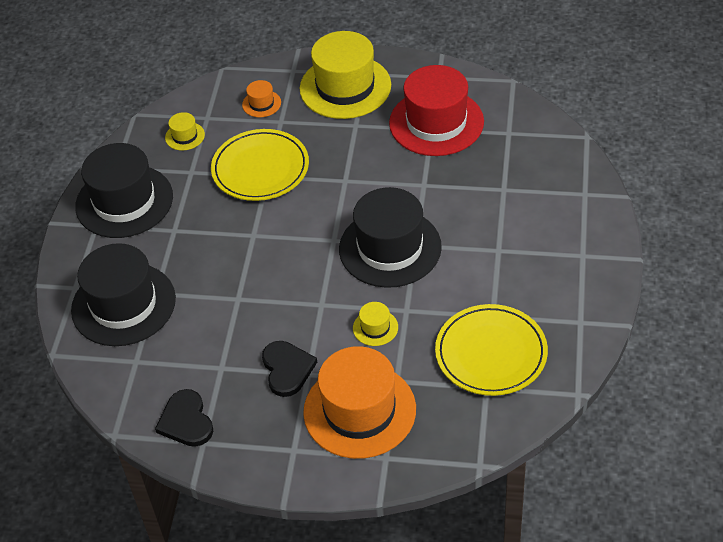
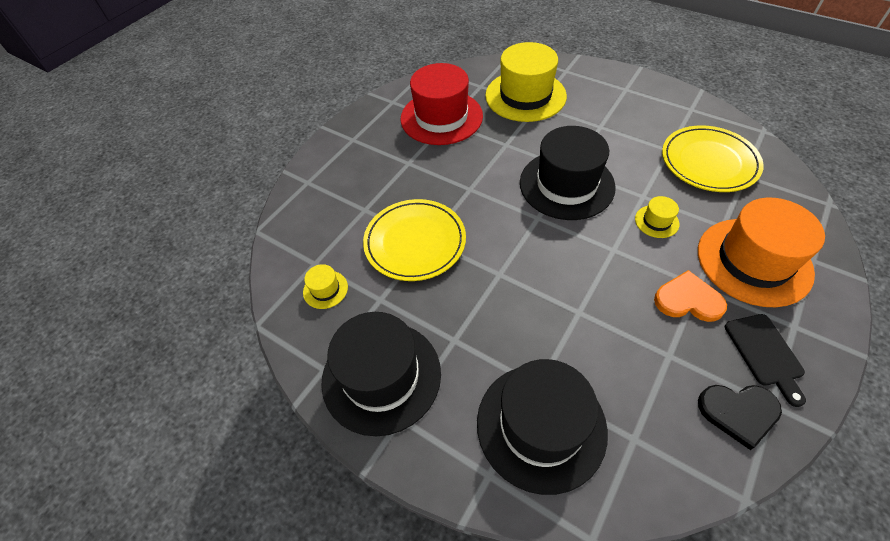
camera: 65 degrees left, 5 degrees up
(253, 432) = (765, 353): none -> black cutting board
(261, 103) = (330, 216): orange hat -> none
(287, 369) = (688, 300): black heart -> orange heart
(345, 87) = (357, 155): yellow hat -> yellow hat (525, 96)

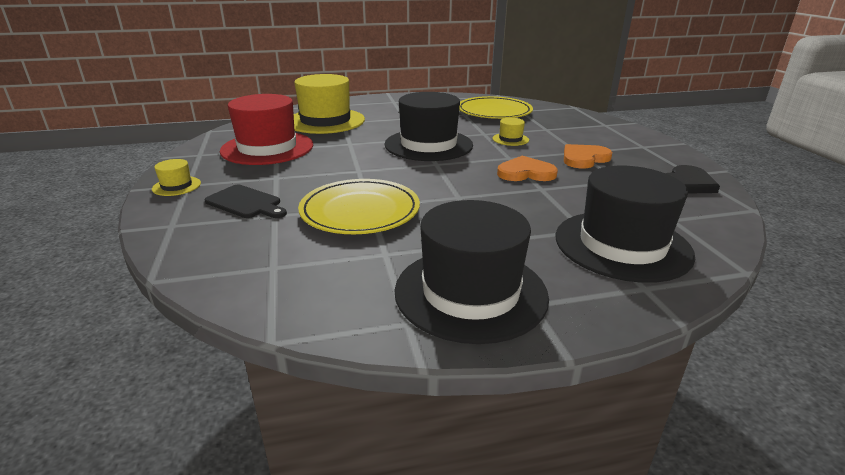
camera: 50 degrees left, 25 degrees down
(325, 289) = (316, 275): yellow hat -> yellow hat (176, 186)
(597, 281) = (526, 173): none -> orange heart
(753, 261) = (583, 134): orange hat -> none
(765, 353) = (652, 160): black cutting board -> black cutting board (246, 203)

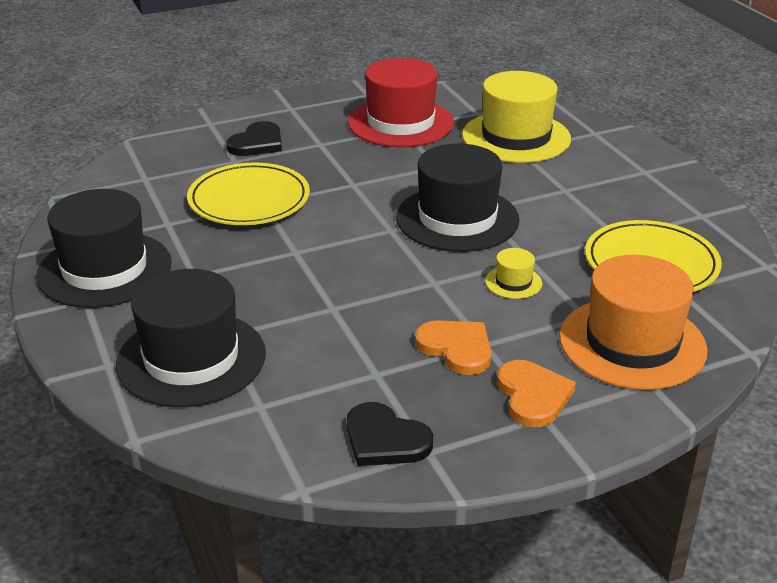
camera: 80 degrees right, 5 degrees up
(176, 186) = (286, 105): yellow hat -> none
(246, 203) = (257, 143): black cutting board -> black heart
(526, 173) = (382, 296): orange heart -> orange heart (533, 396)
(570, 123) = (632, 343): none -> orange hat

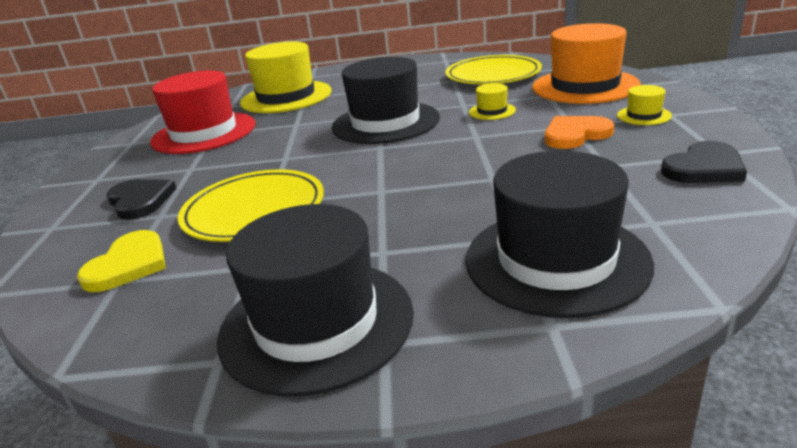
camera: 65 degrees left, 5 degrees down
(165, 175) = (128, 264): none -> yellow heart
(533, 396) = (644, 115): orange heart -> yellow hat

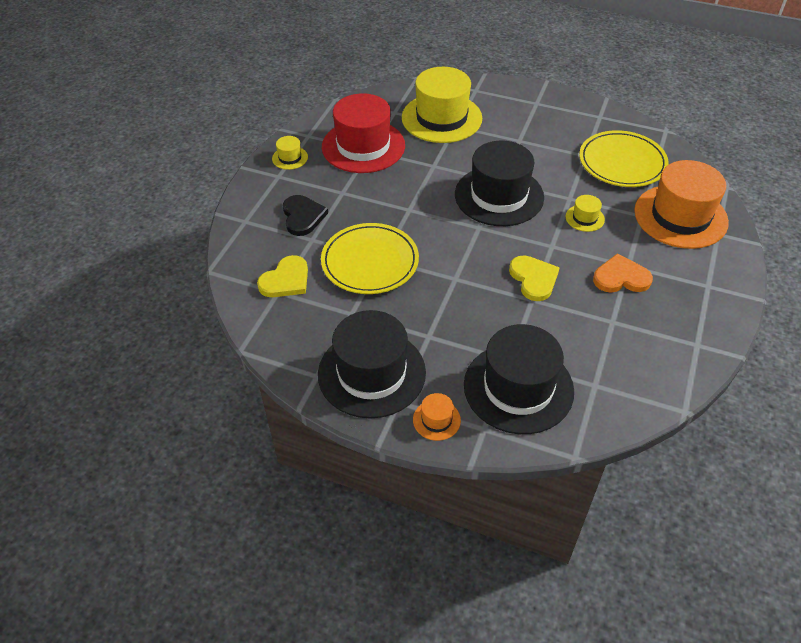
camera: 20 degrees right, 20 degrees up
(466, 344) = (436, 420): none -> orange hat
(479, 163) = (533, 279): none -> yellow heart
(644, 115) = (688, 278): yellow hat -> yellow hat (290, 158)
(704, 168) = (672, 354): black heart -> none

